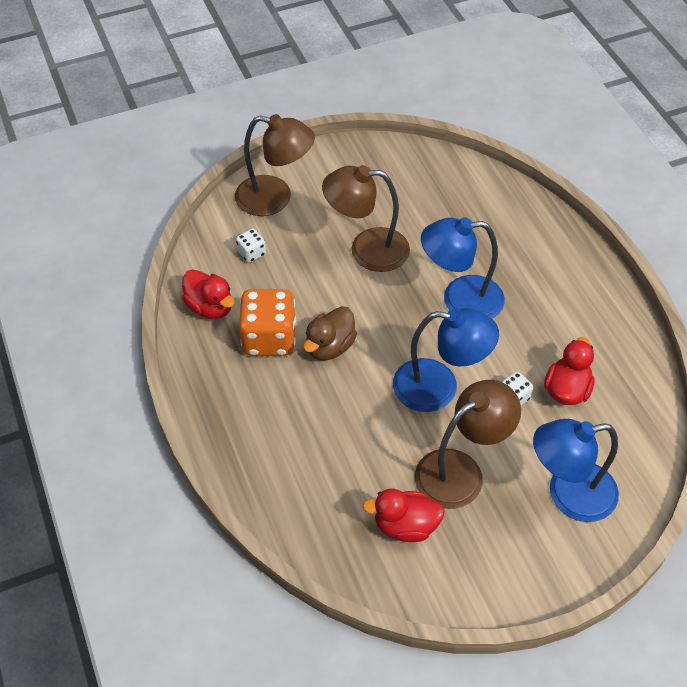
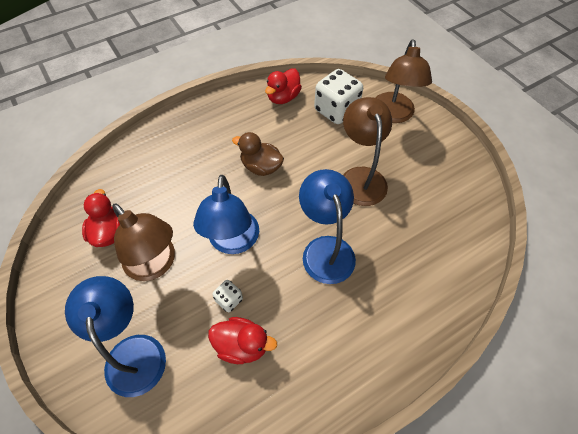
camera: 80 degrees right, 5 degrees up
(251, 253) = (336, 110): white dice -> white dice, size x2.11
(269, 338) = (262, 132): orange dice -> none

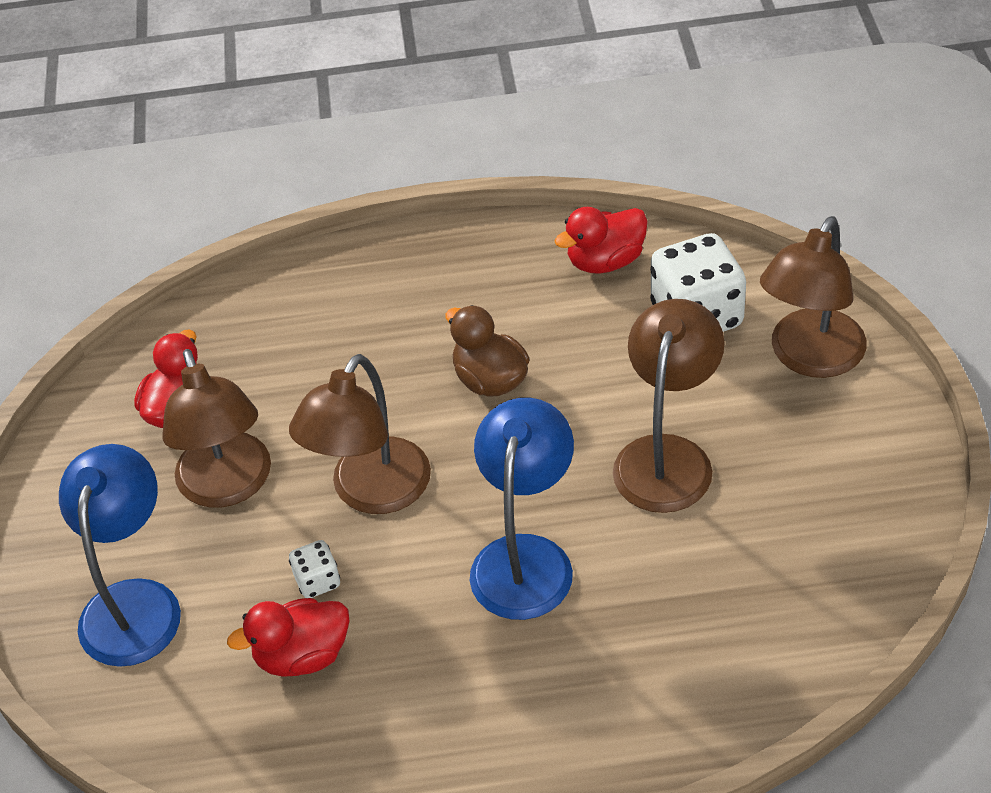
camera: 30 degrees right, 10 degrees down
(233, 242) = (371, 493): blue lamp -> brown lamp
(242, 345) = (302, 656): red duck -> red duck turned 120 degrees clockwise

